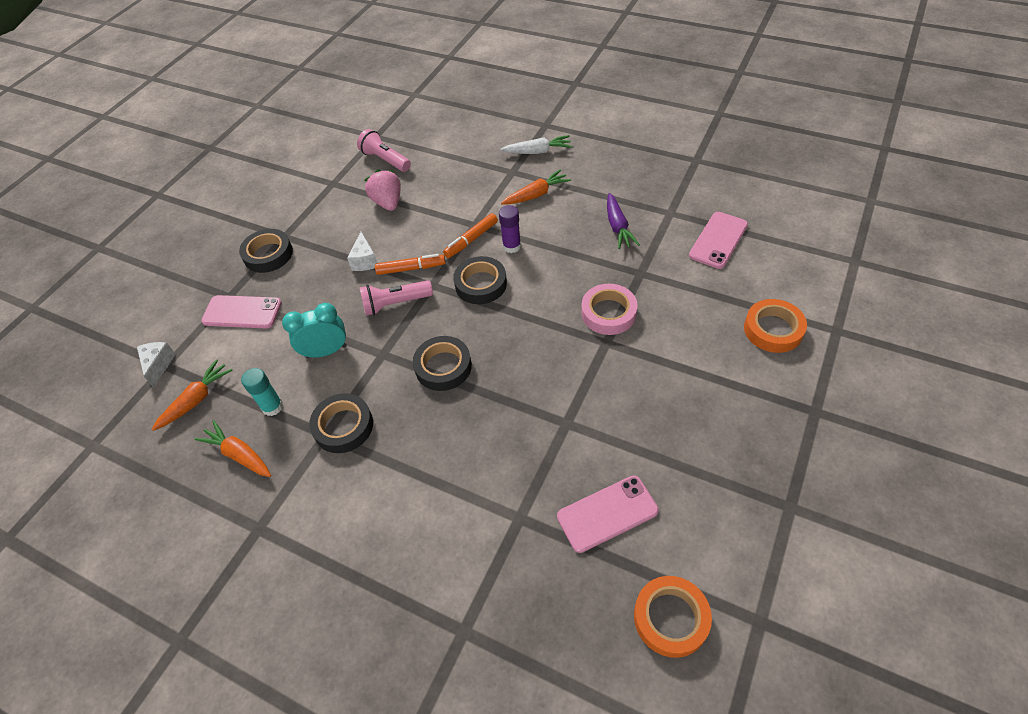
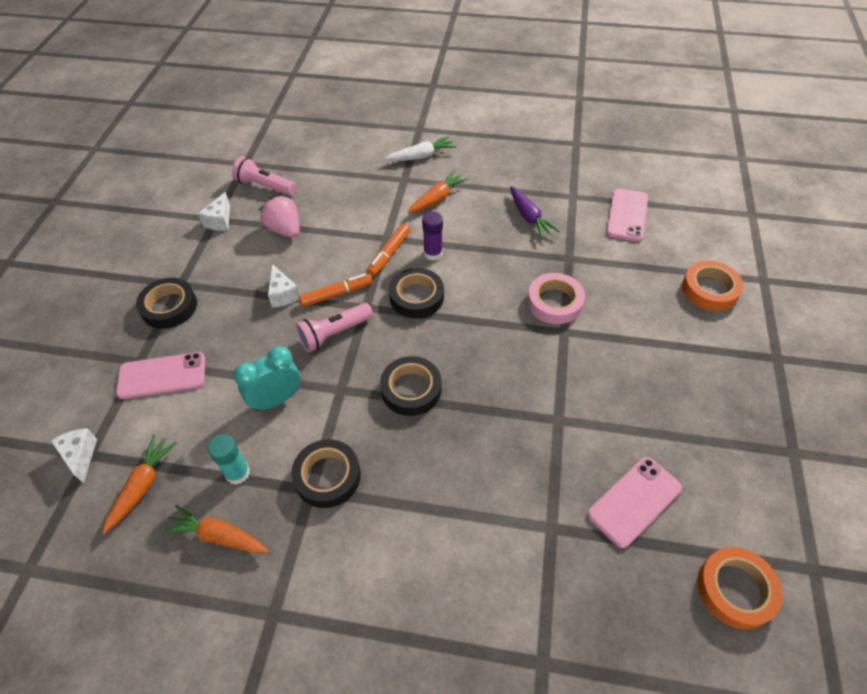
camera: 20 degrees left, 0 degrees up
(336, 186) = (220, 221): none -> white cheese

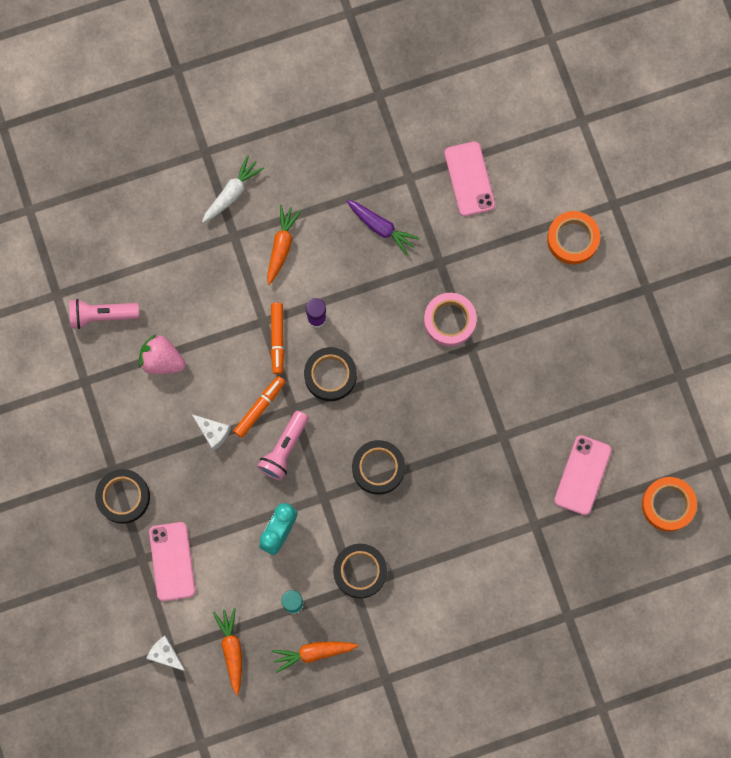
camera: 30 degrees left, 25 degrees up
(162, 376) = (172, 561): pink phone -> pink phone turned 60 degrees counterclockwise
(220, 221) = (91, 381): white cheese -> none

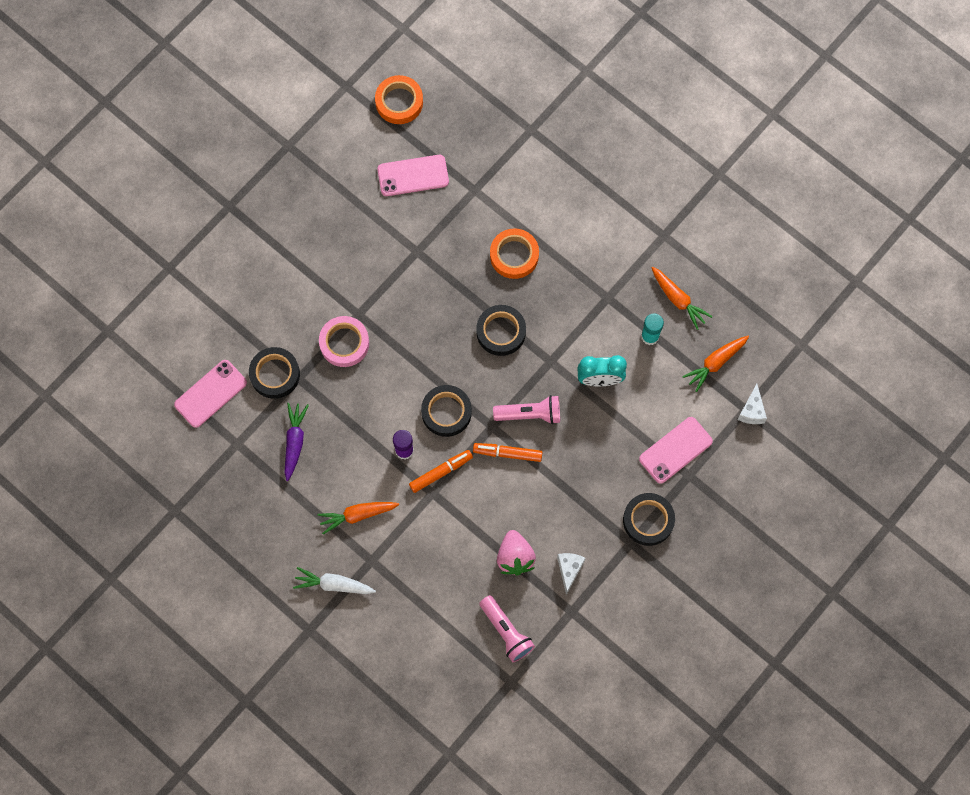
camera: 120 degrees left, 5 degrees down
(213, 432) = (551, 479): white cheese -> white cheese (569, 570)
(360, 571) = (592, 300): black tape -> black tape (275, 374)
(572, 239) = (218, 284): orange tape -> orange tape (514, 255)

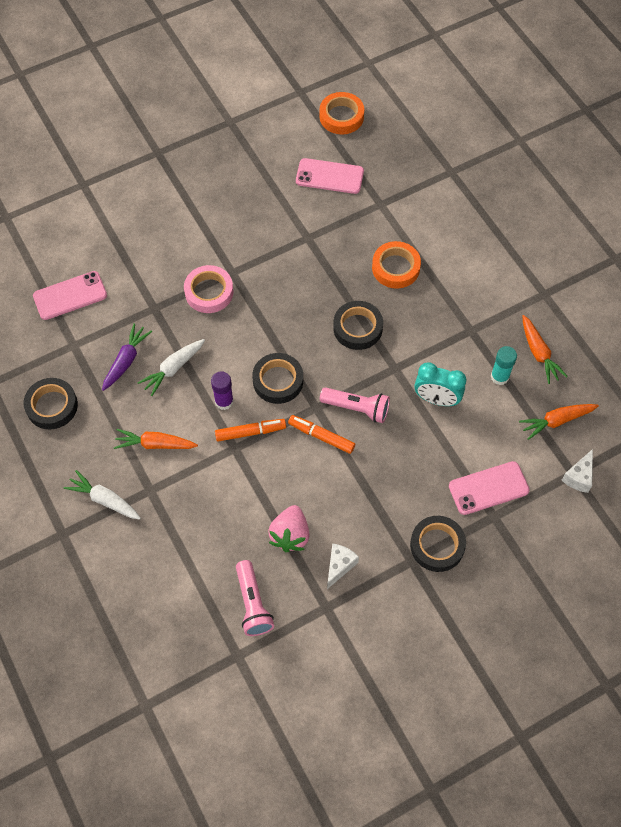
camera: 20 degrees right, 10 degrees down
(275, 374) = (134, 298): black tape -> black tape (52, 406)
(343, 434) = (173, 369): none -> white carrot

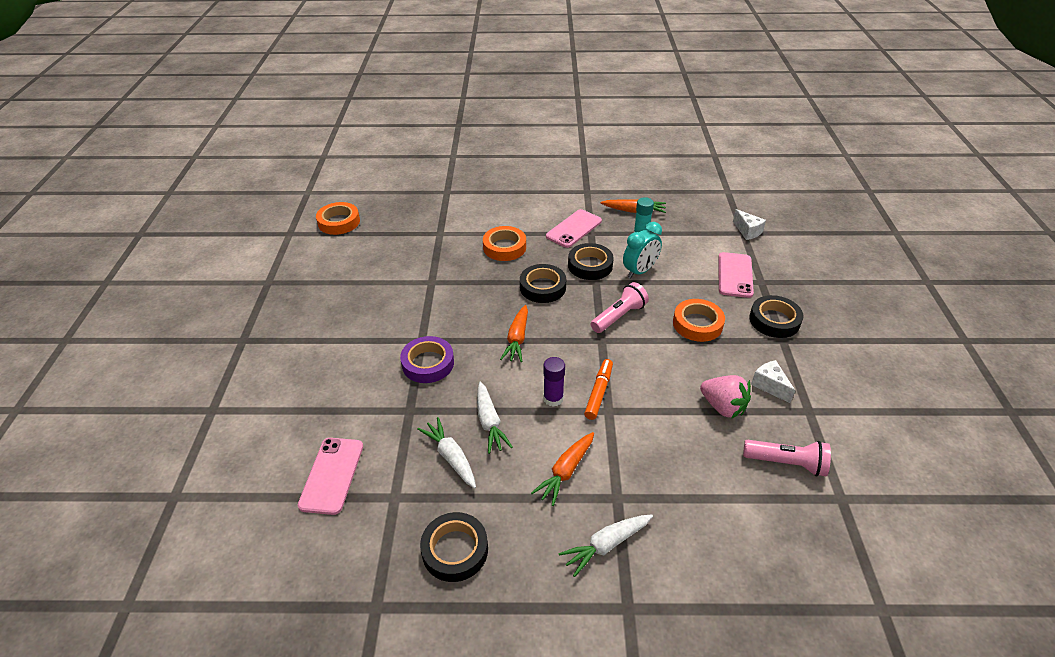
camera: 60 degrees left, 20 degrees down
(126, 360) = (451, 457): purple carrot -> white carrot
(209, 292) = (428, 363): pink tape -> purple tape
(278, 381) = (558, 353): black tape -> black tape (590, 265)
(321, 436) = (632, 348): orange marker -> none
(329, 176) = (386, 248): pink phone -> pink phone (574, 229)
(388, 478) = (697, 324): none -> orange tape
(556, 421) = (695, 224): orange carrot -> orange carrot (517, 339)

